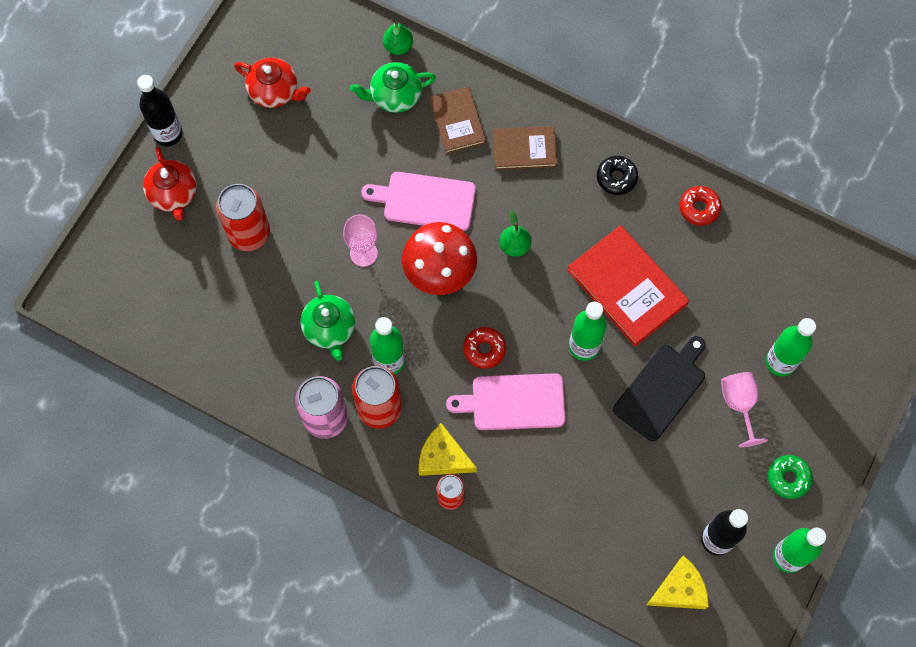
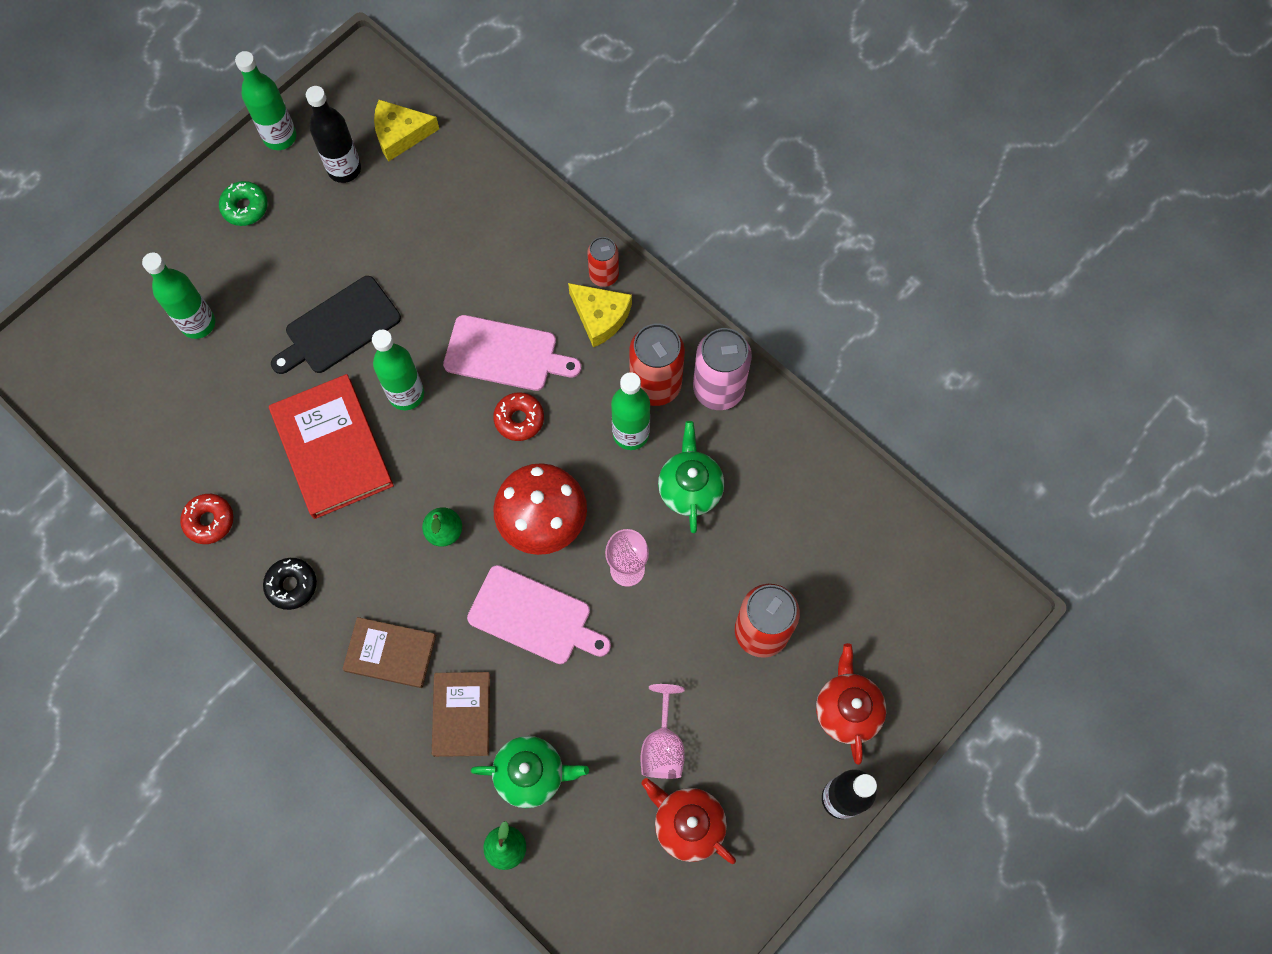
camera: 165 degrees left, 0 degrees up
(739, 404) = (263, 291): pink goblet -> pink goblet (662, 746)

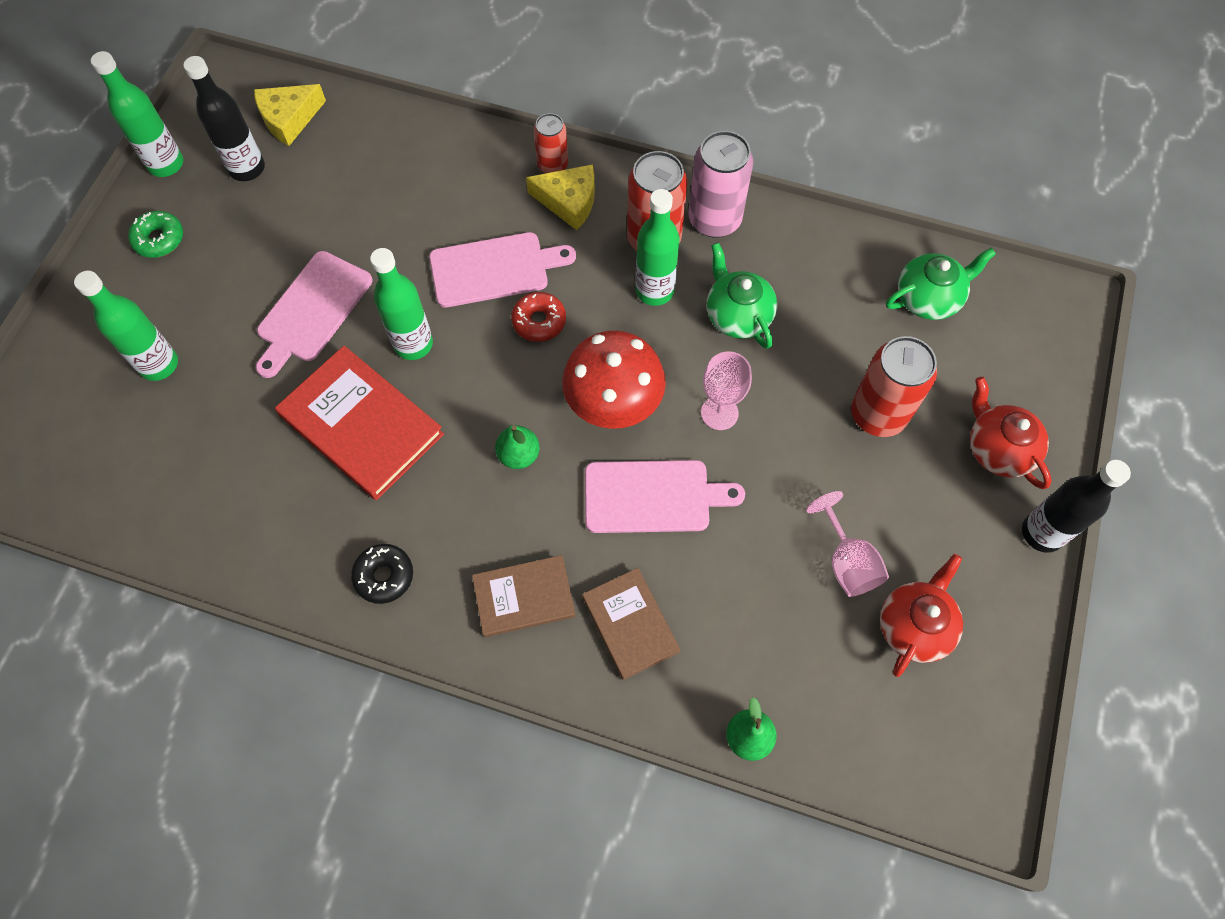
camera: 25 degrees left, 5 degrees down
(209, 521) = (262, 550): red donut -> none
(339, 327) = (312, 310): black cutting board -> pink cutting board
(531, 774) = (733, 650): green teapot -> green teapot (928, 298)
(688, 824) = (914, 626): red teapot -> red teapot turned 105 degrees clockwise

